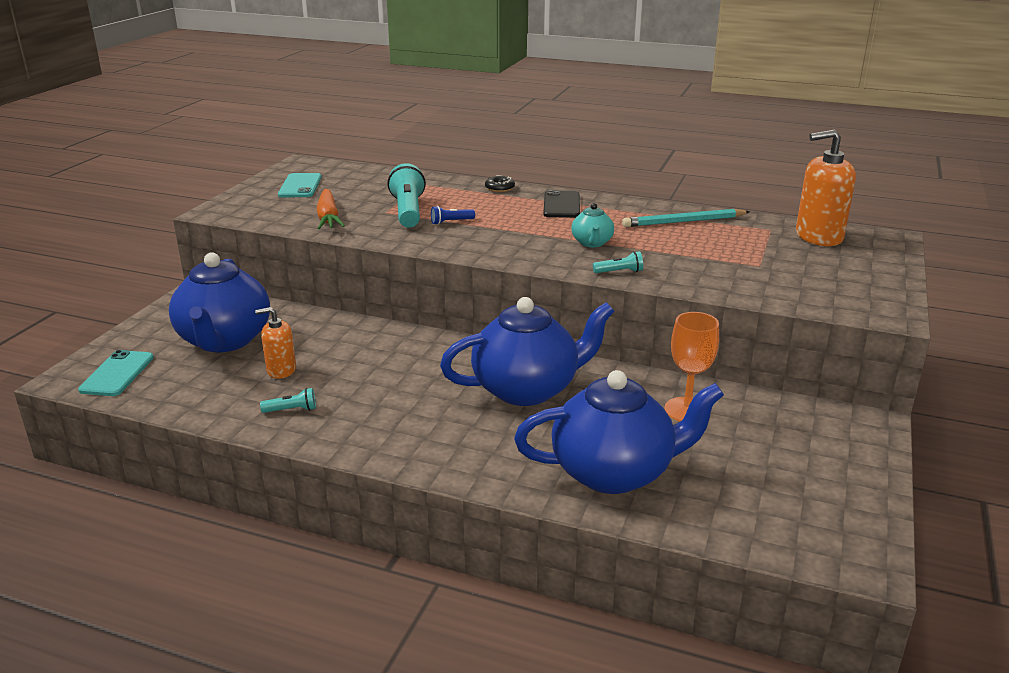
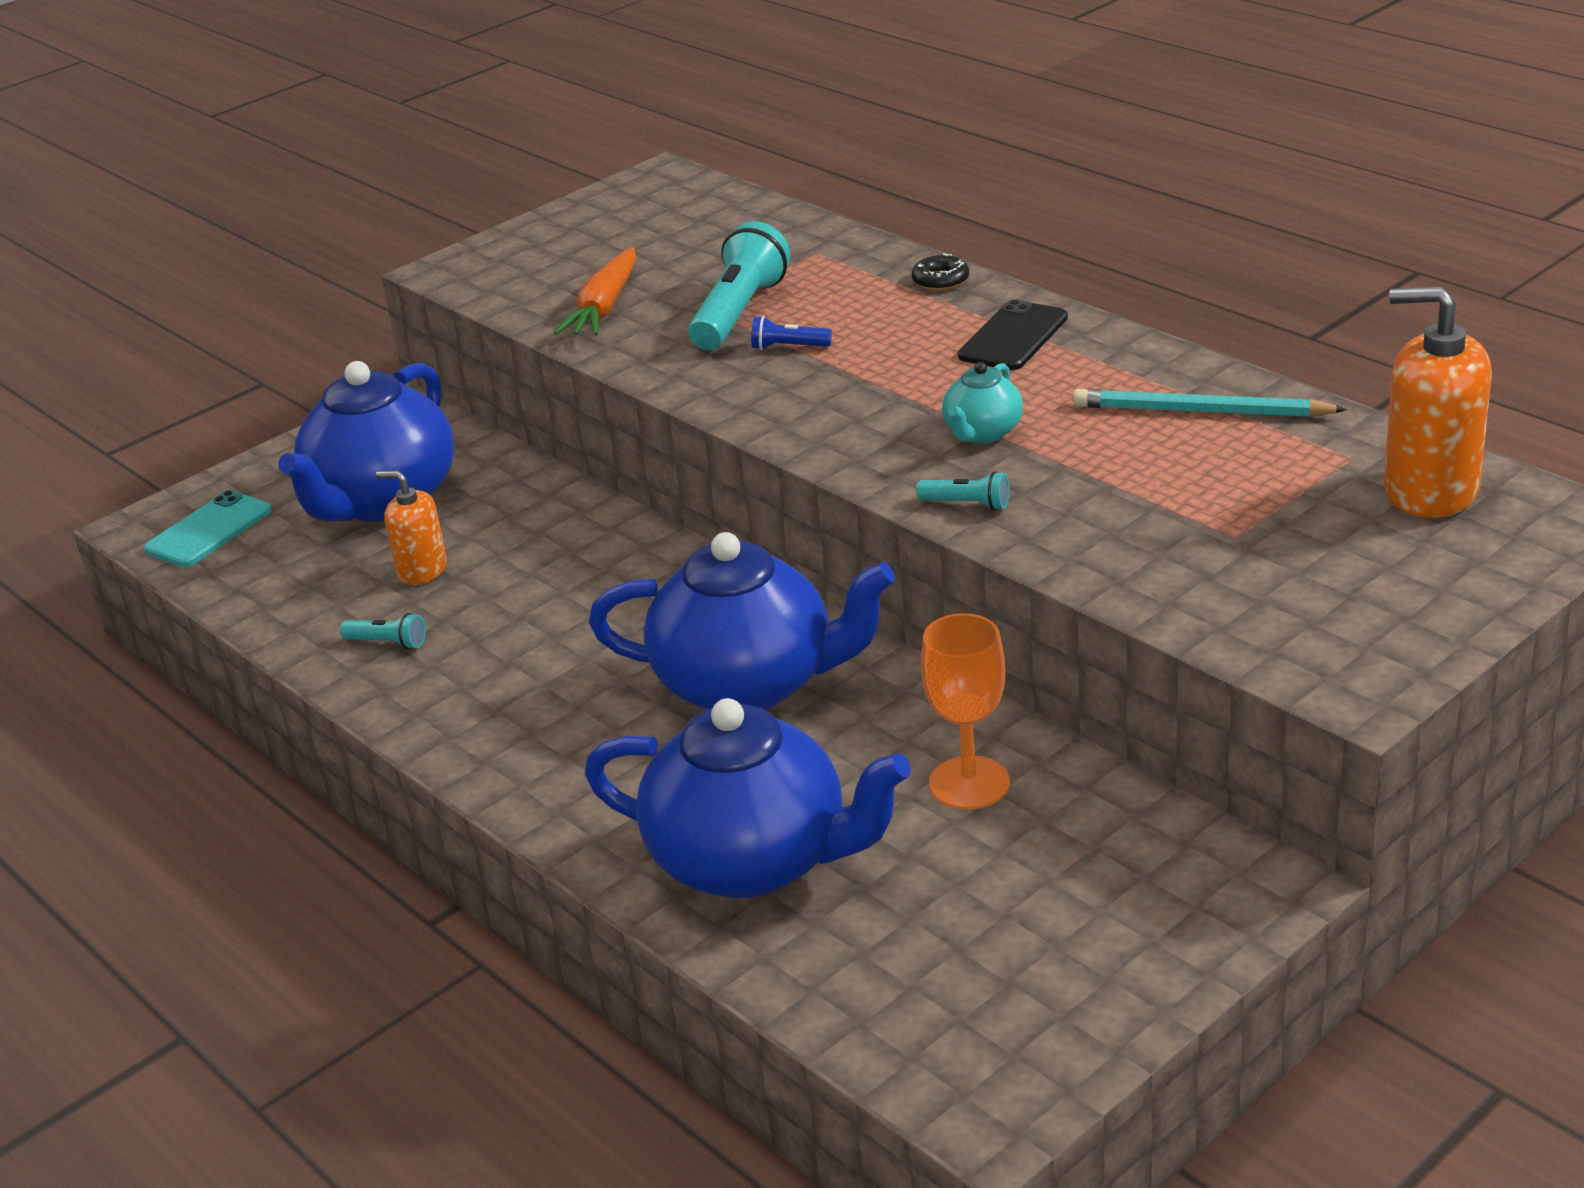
camera: 30 degrees right, 5 degrees up
(300, 186) = (616, 230): turquoise phone -> none

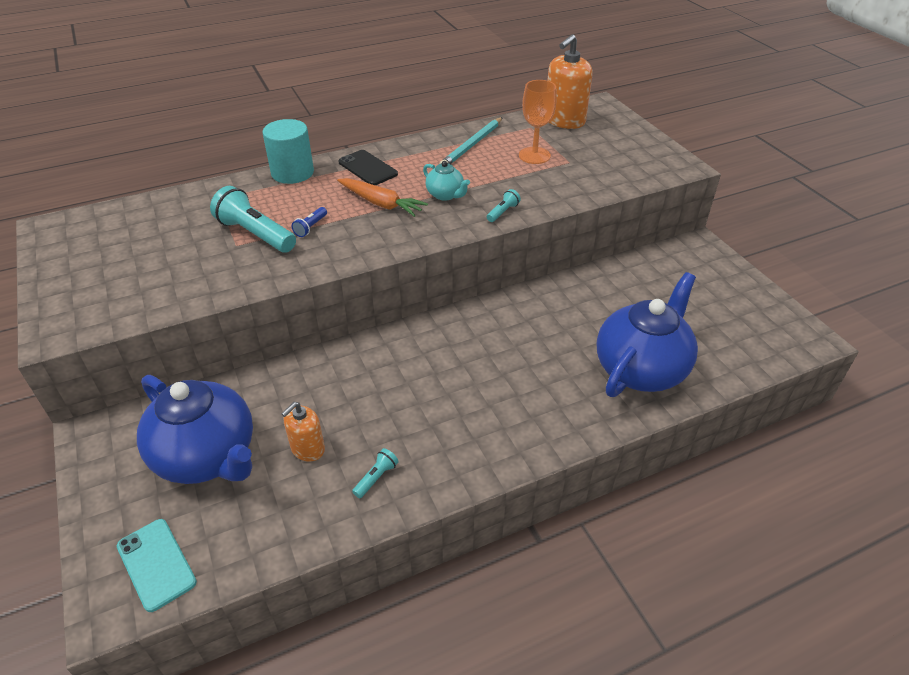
camera: 75 degrees left, 10 degrees up
(604, 307) = (192, 278): orange carrot -> orange carrot (381, 203)
(748, 685) = (506, 341): blue teapot -> none
(940, 280) = (292, 173): black donut -> turquoise cylinder
(969, 783) = (611, 295): orange goblet -> orange goblet (534, 155)

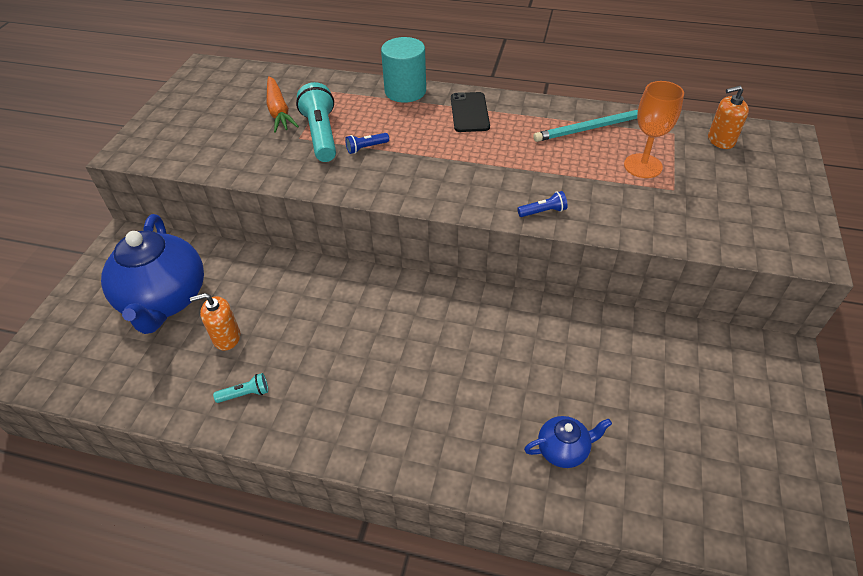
camera: 40 degrees right, 5 degrees up
(156, 564) = (65, 359): turquoise phone -> none
(381, 203) = (444, 152): orange carrot -> orange carrot (279, 111)
(445, 195) = (509, 169): turquoise teapot -> none
(503, 212) = (543, 211): turquoise flashlight -> blue flashlight
(564, 121) = (720, 140): orange soap dispenser -> orange soap dispenser, size x0.59
(641, 369) = (563, 450): blue teapot -> blue teapot, size x0.46

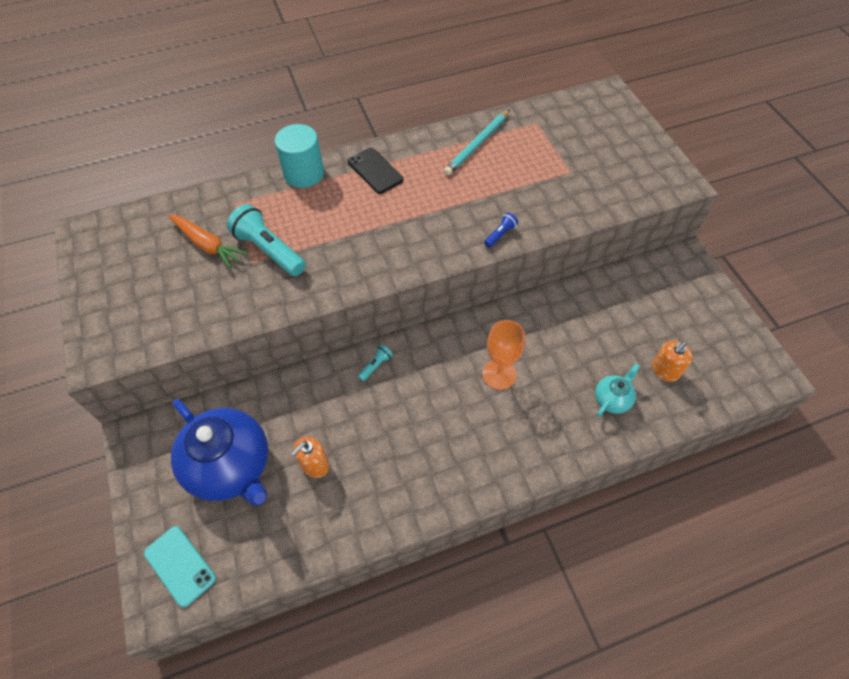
camera: 35 degrees left, 10 degrees up
(60, 352) = (180, 565): none -> turquoise phone
(245, 394) = (372, 498): turquoise flashlight -> turquoise flashlight (376, 365)
(366, 148) = (320, 244): blue flashlight -> none
(563, 450) = (612, 399): blue teapot -> turquoise teapot
(643, 166) = (537, 161): orange goblet -> orange goblet (499, 374)
(720, 140) = (571, 115): orange soap dispenser -> orange soap dispenser (665, 370)

